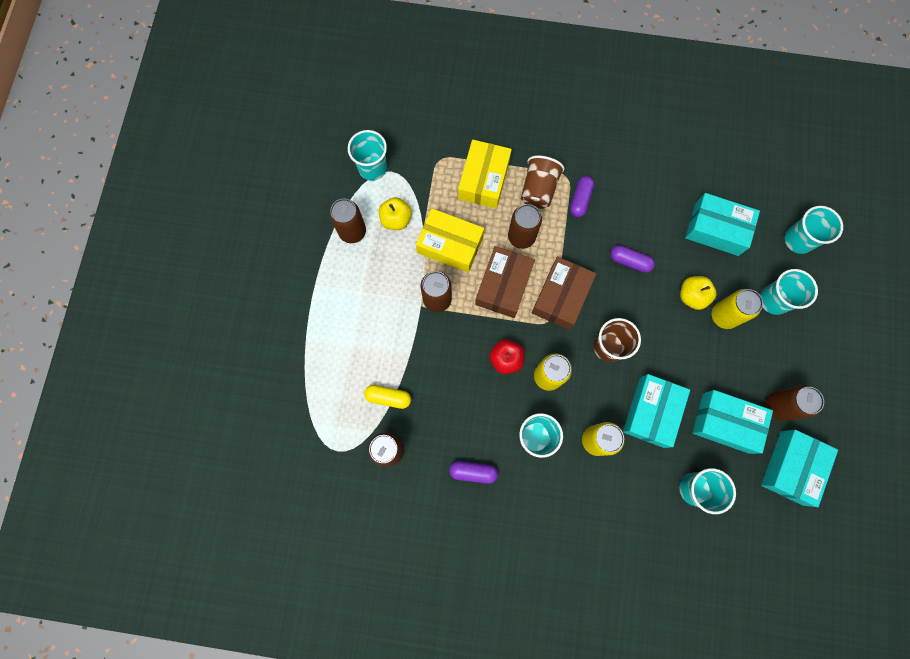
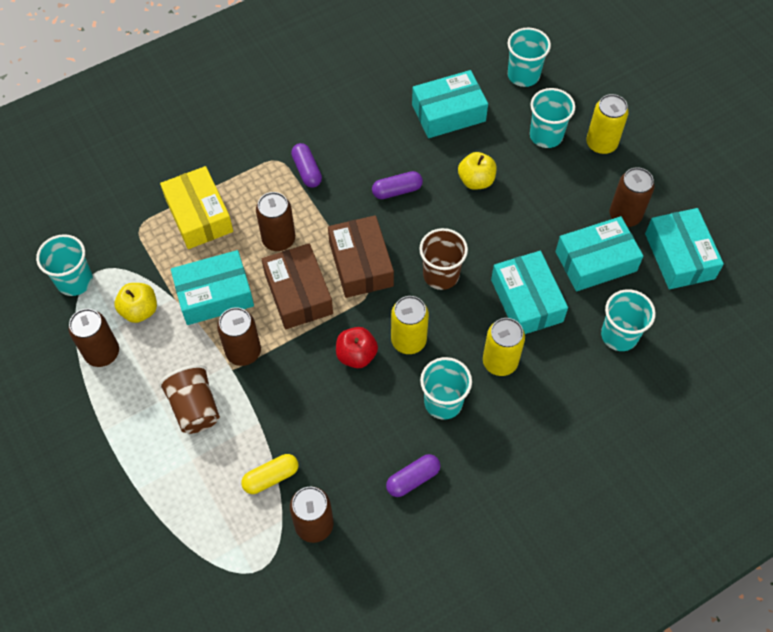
camera: 40 degrees left, 15 degrees down
(450, 245) = (214, 294): yellow box -> turquoise box
(538, 190) = (260, 188): brown cup -> brown cup (195, 408)
(724, 316) = (516, 177): yellow can -> yellow can (601, 144)

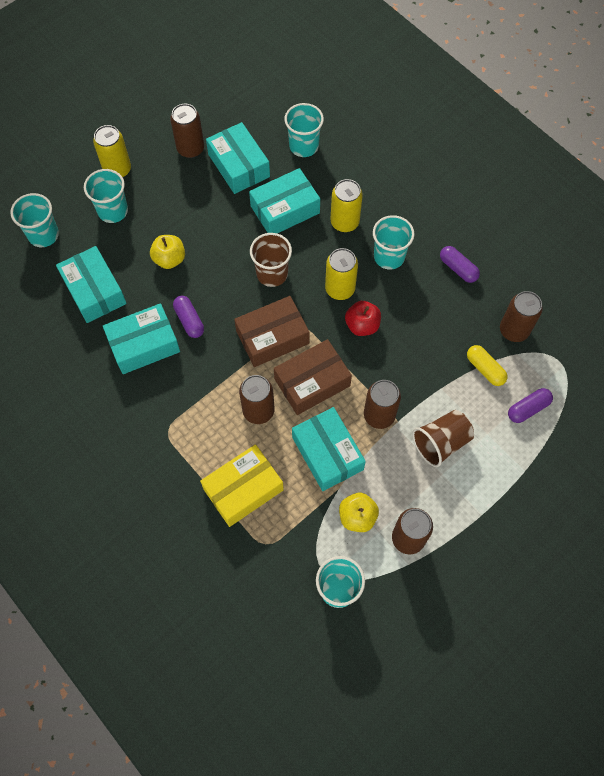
camera: 100 degrees left, 5 degrees up
(307, 171) = (177, 401): purple capsule -> purple capsule (528, 409)
(679, 256) = (224, 111): turquoise box -> turquoise box (144, 344)

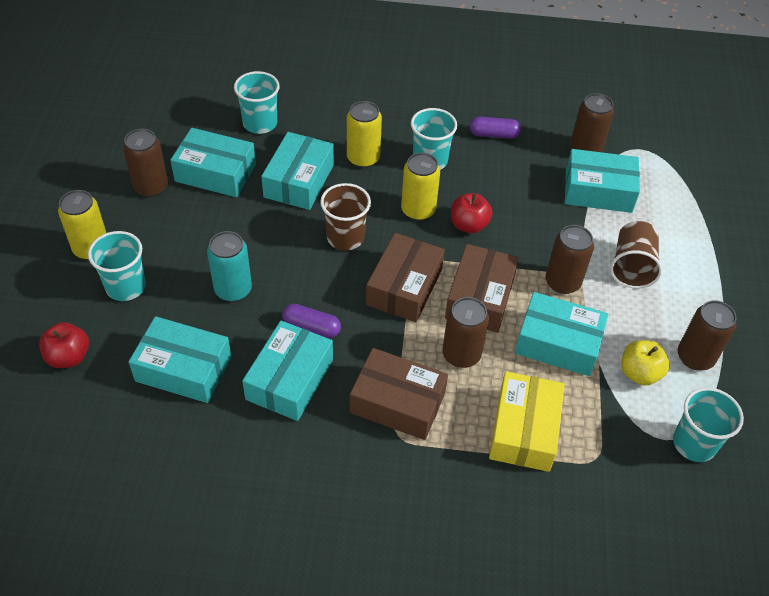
camera: 45 degrees left, 15 degrees down
(43, 235) = (69, 357): turquoise cup -> red apple
(169, 259) = (233, 289): yellow apple -> turquoise can
(188, 410) = (397, 403): none -> brown box
(485, 369) = (598, 191): yellow capsule -> turquoise box
(528, 409) = (660, 196): purple capsule -> none

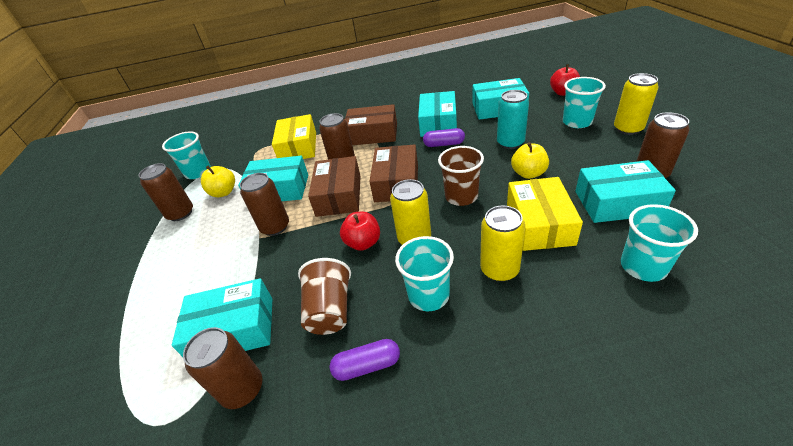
camera: 170 degrees right, 10 degrees down
(256, 236) = (528, 173): none -> yellow apple
(299, 181) = (539, 223): turquoise box -> yellow box
(631, 267) = (213, 259): brown cup -> brown cup (330, 310)

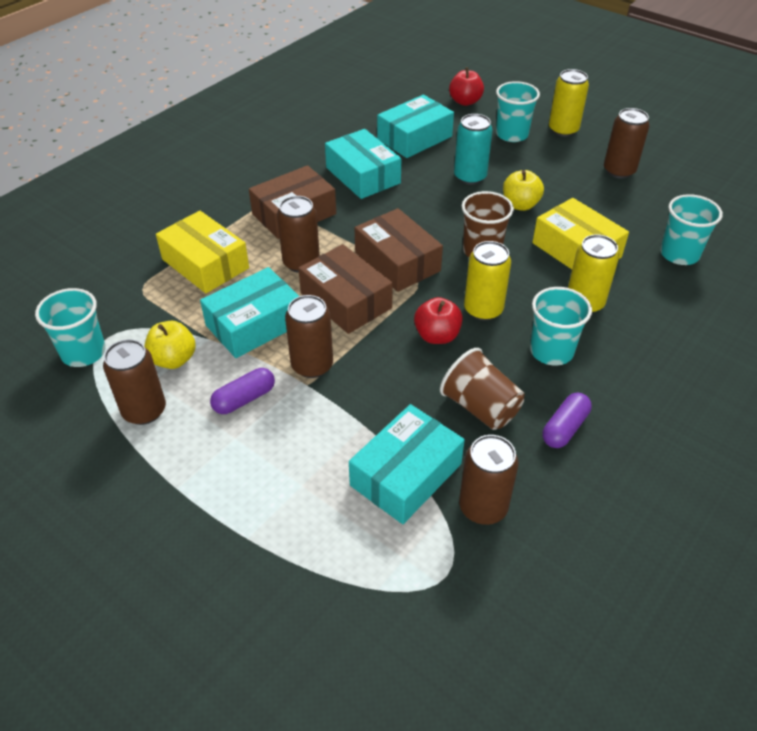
camera: 45 degrees left, 5 degrees up
(444, 144) = (400, 200): purple capsule -> purple capsule (244, 399)
(618, 202) = (618, 207): turquoise box -> none

